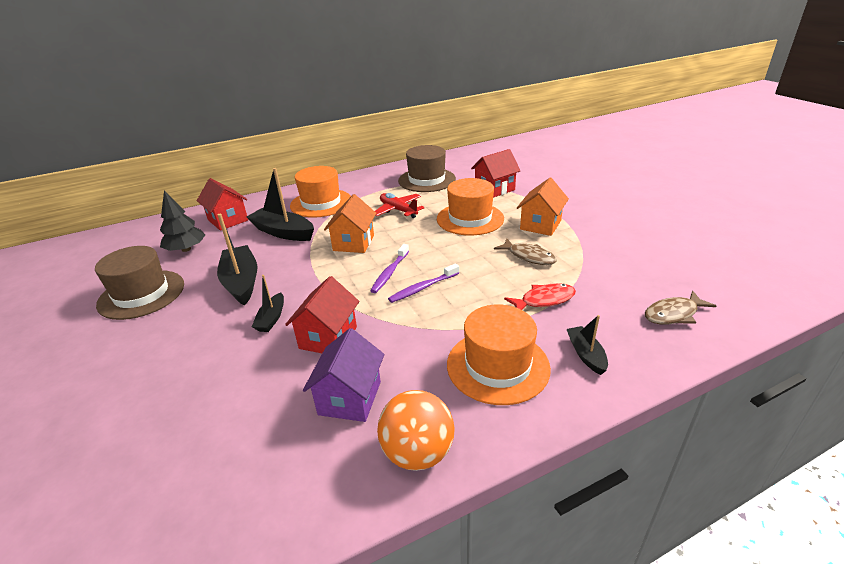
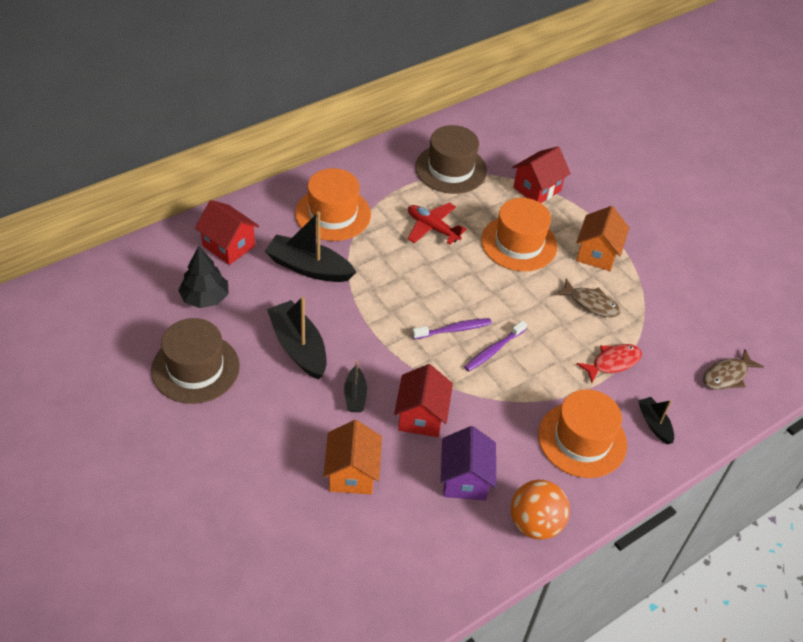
camera: 15 degrees left, 15 degrees up
(353, 243) = (399, 285): orange house -> orange house (352, 473)
(390, 272) = (453, 330): purple toothbrush -> purple toothbrush turned 120 degrees counterclockwise

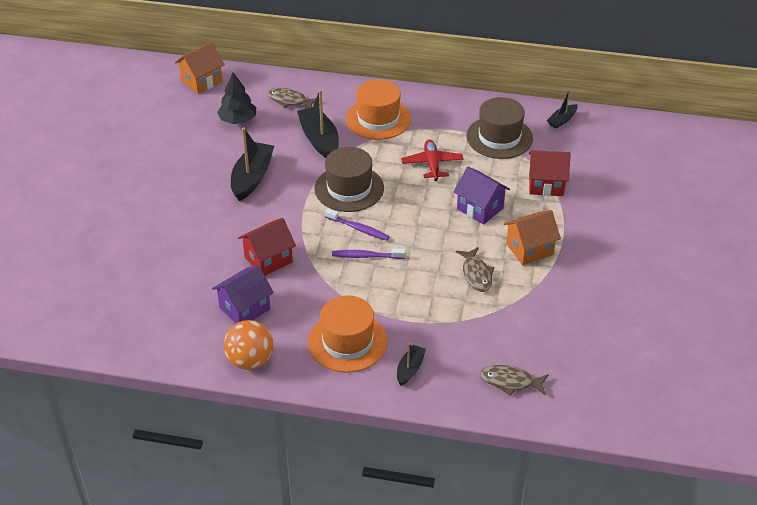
camera: 50 degrees right, 5 degrees down
(195, 368) = (183, 152): brown hat -> brown hat (349, 188)
(228, 246) = (289, 101): red house -> brown fish
(352, 473) = (188, 260): orange house -> orange house (202, 81)
(355, 395) = (247, 223): black boat -> black boat (562, 120)
(519, 243) = (480, 208): orange hat -> purple house
(612, 362) = (437, 316): red fish -> none

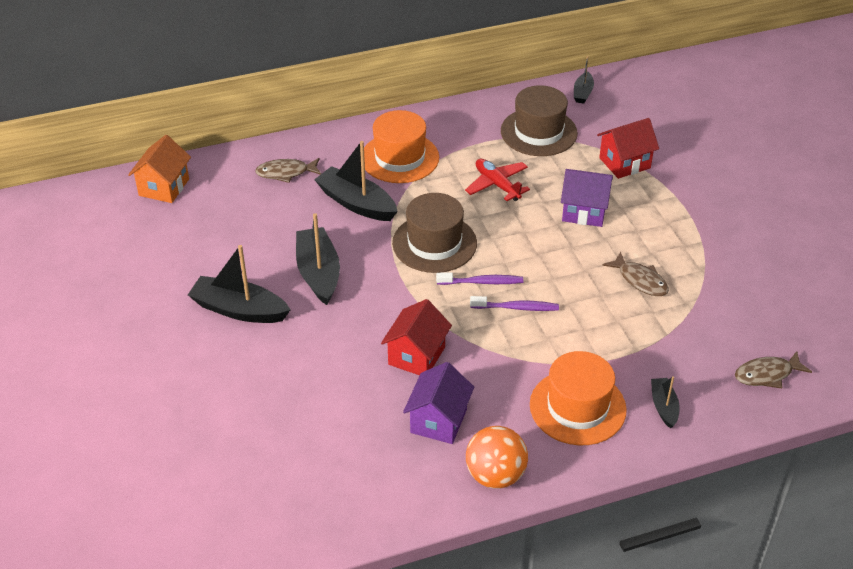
camera: 30 degrees left, 0 degrees up
(180, 181) = (239, 310): none -> black boat
(238, 120) = (245, 215): black tree -> none
(366, 256) = (516, 308): purple toothbrush -> purple toothbrush turned 150 degrees counterclockwise
(529, 249) = (666, 234): orange house -> none

